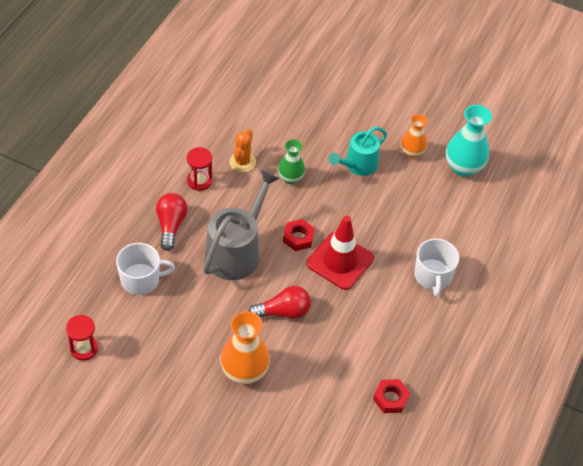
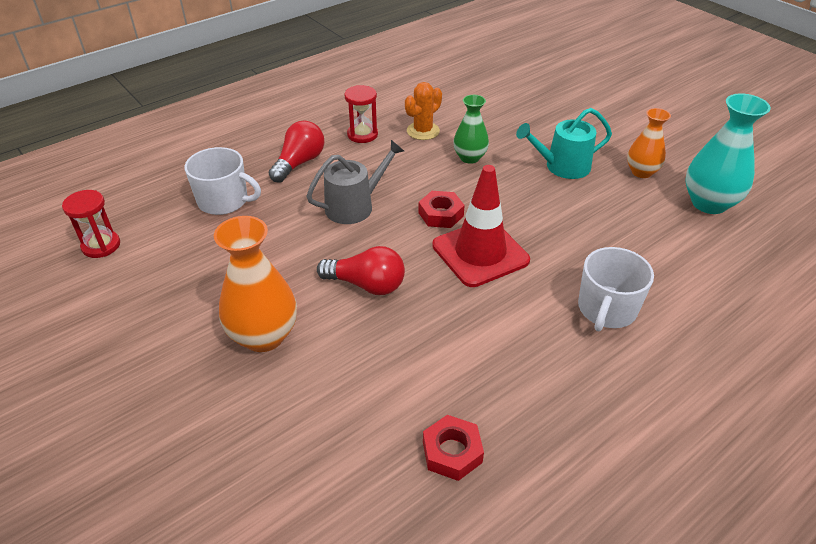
camera: 30 degrees right, 10 degrees down
(236, 251) = (354, 206): grey watering can -> grey watering can, size x0.65

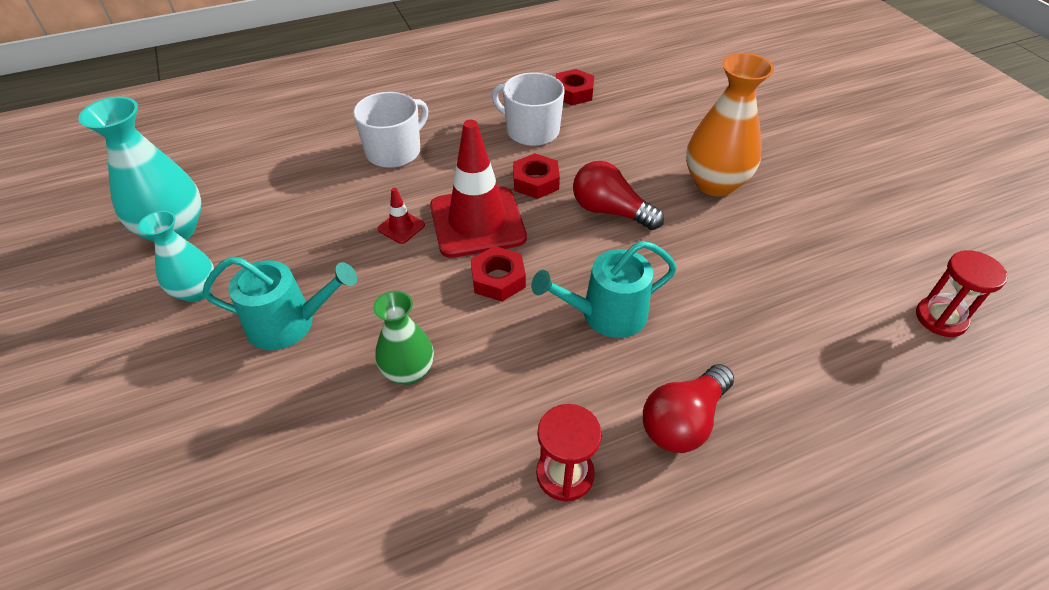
camera: 165 degrees left, 5 degrees up
(224, 201) = (794, 362): white mug -> white mug (531, 131)
(354, 206) = (606, 314): grey watering can -> turquoise watering can
(423, 131) = (453, 458): orange cactus -> none
(446, 302) = (536, 181): none -> red nut
(540, 237) = (401, 227): none -> red traffic cone
(641, 172) = (196, 291): orange vase -> turquoise vase

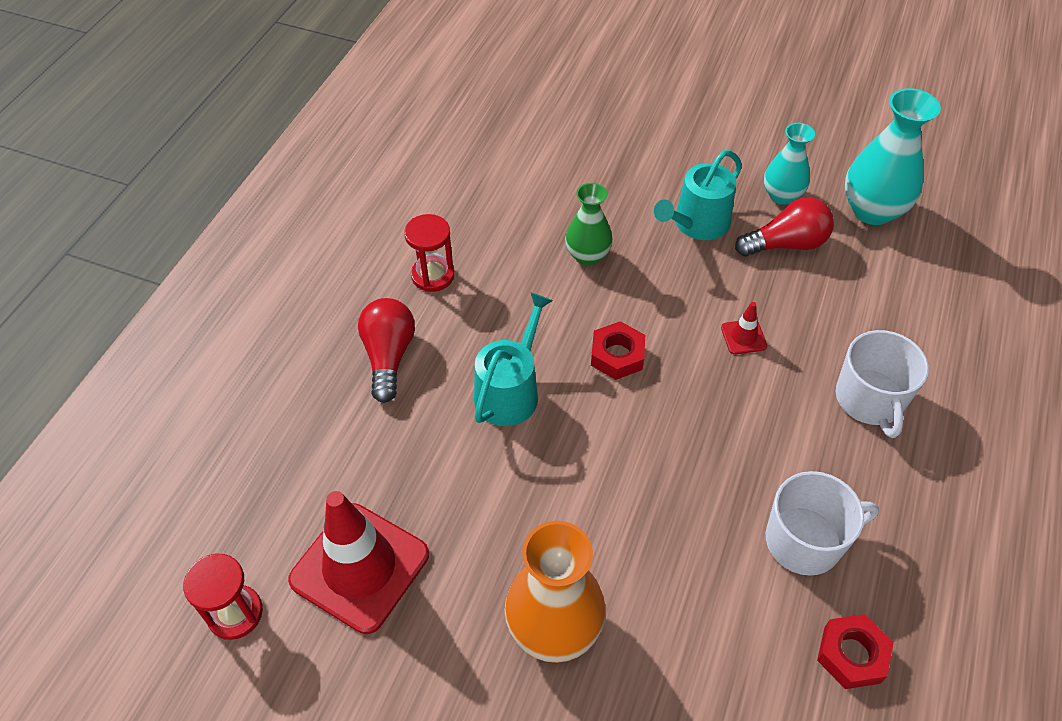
camera: 135 degrees right, 5 degrees up
(477, 222) = (698, 389): red traffic cone -> red traffic cone (360, 567)
(536, 181) = (712, 474): red nut -> none
(610, 211) = (611, 496): red light bulb -> red light bulb (786, 244)

